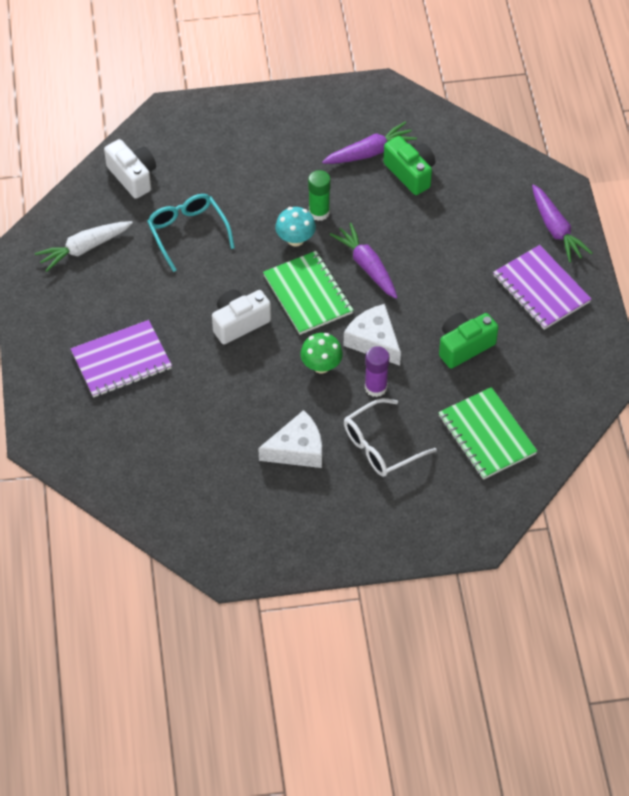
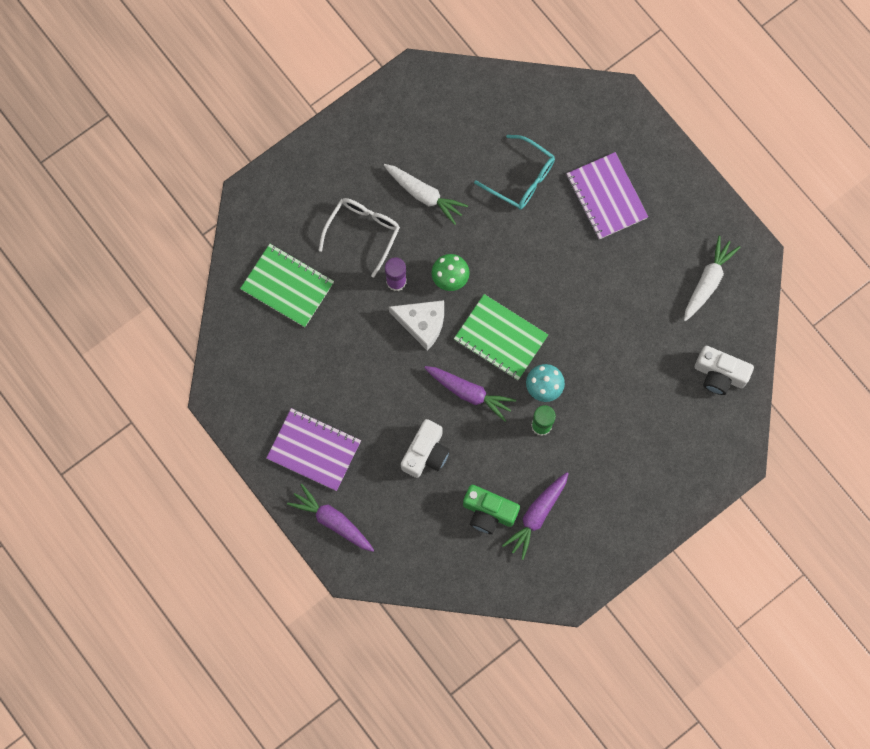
camera: 150 degrees right, 20 degrees up
(121, 360) = (606, 197): purple notebook -> purple notebook turned 60 degrees counterclockwise
(188, 232) = (636, 344): turquoise glasses -> turquoise glasses (521, 178)
(239, 323) = (538, 281): white camera -> white camera (426, 453)
(297, 449) = (424, 195): white cheese -> white carrot
(464, 346) = (347, 358): green camera -> none

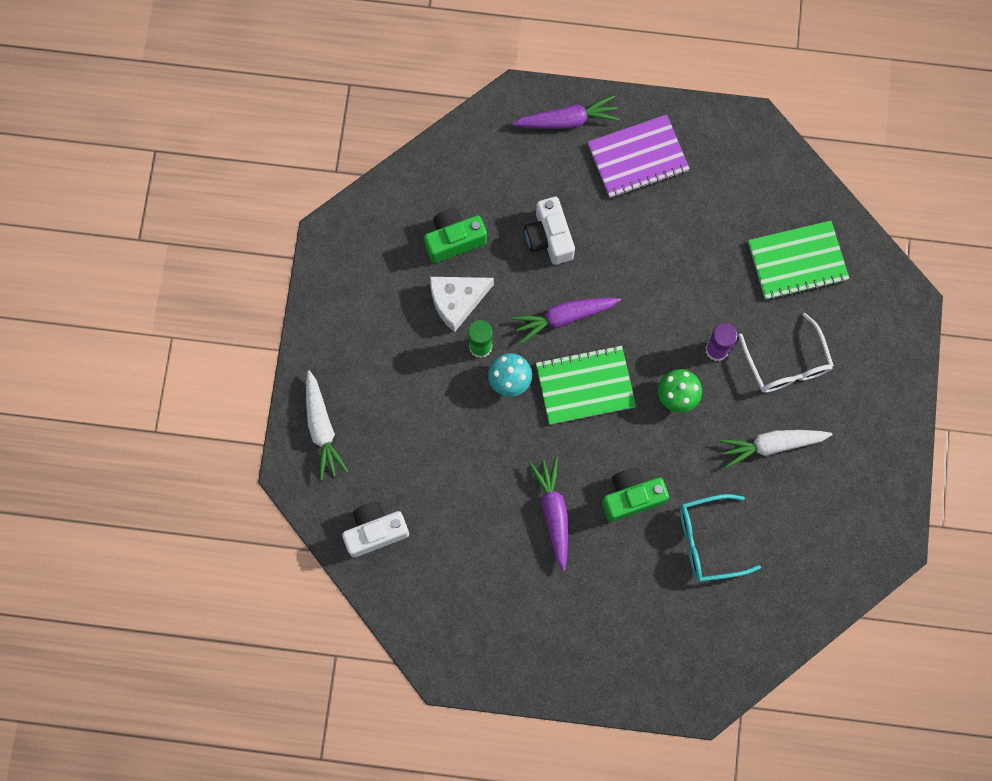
camera: 135 degrees right, 0 degrees up
(422, 323) = (660, 336): white cheese -> white cheese (457, 301)
(537, 515) = (413, 273): purple carrot -> purple carrot (553, 513)
(541, 246) = (631, 497): none -> green camera
(606, 197) = (621, 596): purple notebook -> none
(708, 281) = (461, 605): white carrot -> white carrot (322, 428)

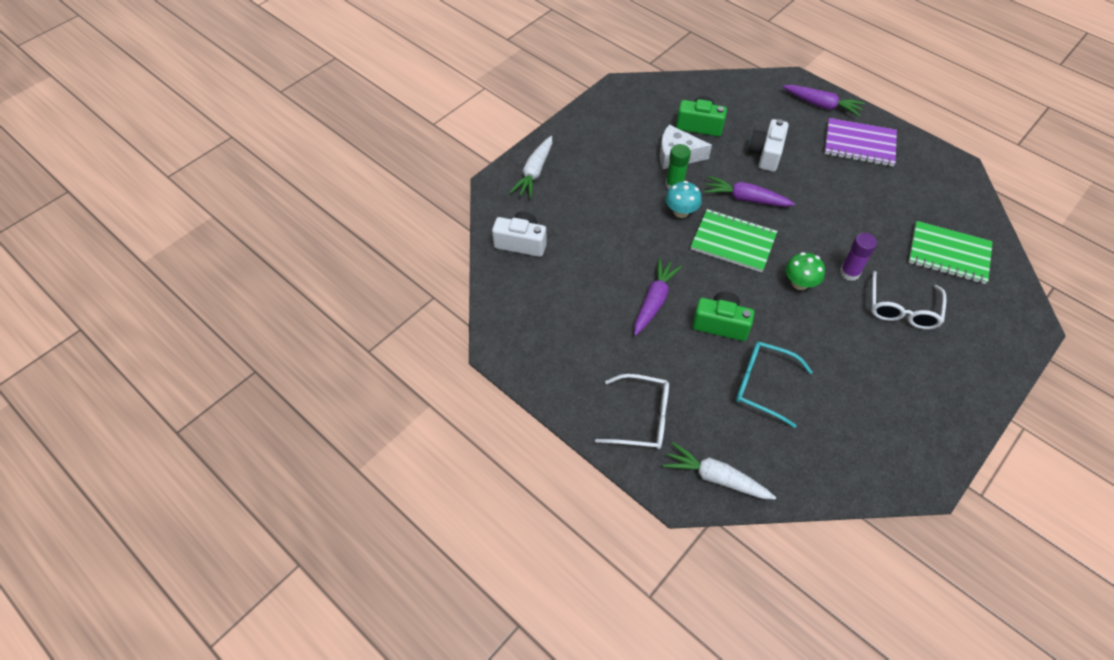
camera: 35 degrees right, 20 degrees down
(623, 651) = (642, 418): none -> white glasses
(772, 445) = (857, 353): white carrot -> white carrot (716, 477)

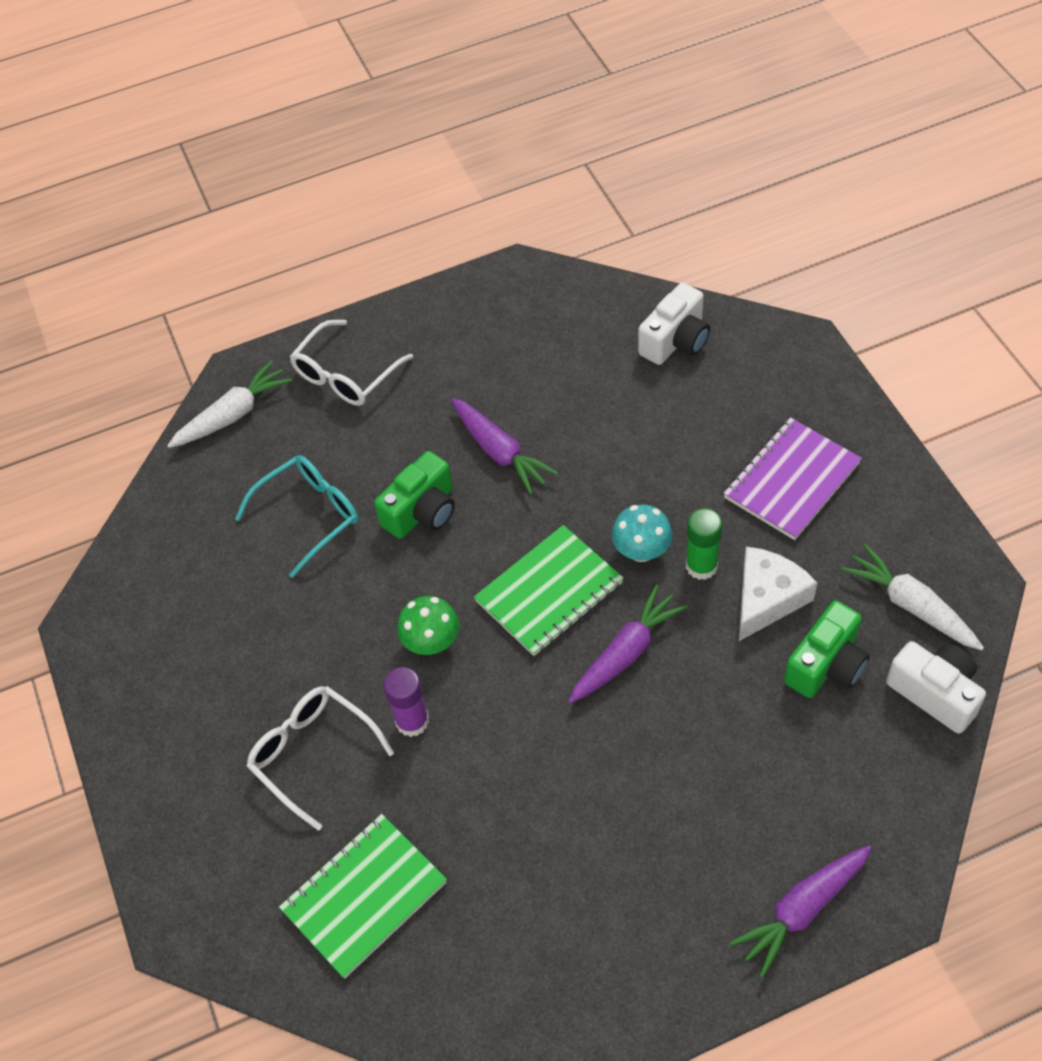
camera: 120 degrees right, 0 degrees up
(534, 172) = (808, 396): white carrot -> white carrot (911, 605)
(766, 154) = (712, 736): white camera -> white camera (935, 693)
(859, 144) = (669, 914): purple notebook -> purple notebook (792, 481)

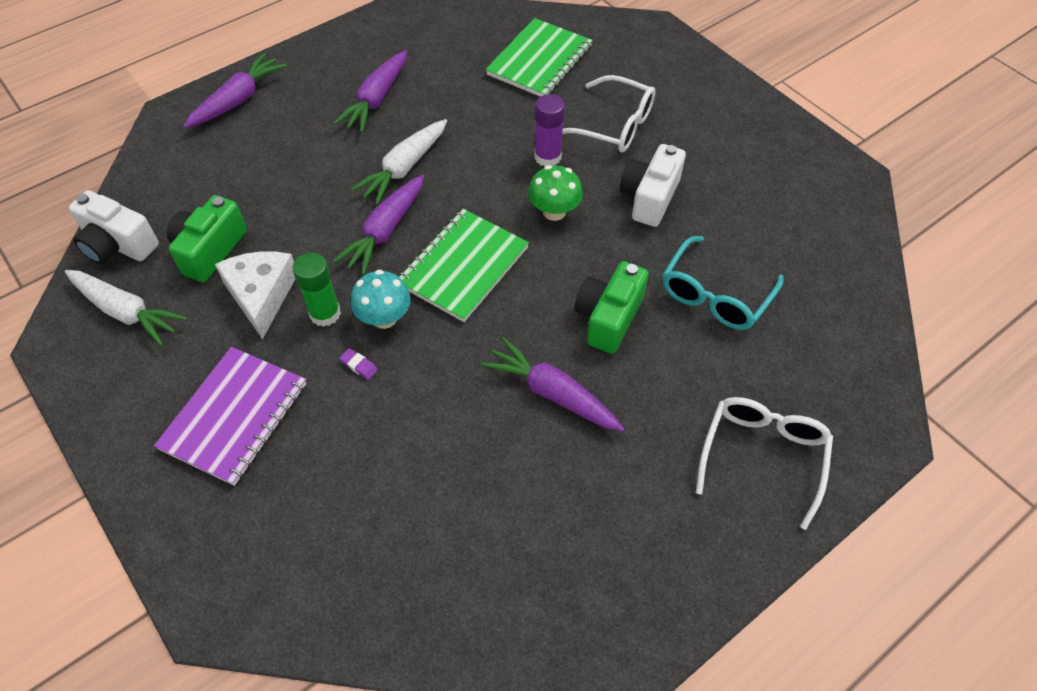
camera: 160 degrees right, 0 degrees up
(233, 415) = (857, 384): white carrot -> white carrot (404, 168)
(607, 868) = (376, 99): none -> purple carrot
(672, 507) = (359, 365): none -> purple eraser
(675, 341) = (379, 582): white camera -> white camera (649, 198)
(767, 598) = (261, 295): white cheese -> white cheese turned 150 degrees clockwise

